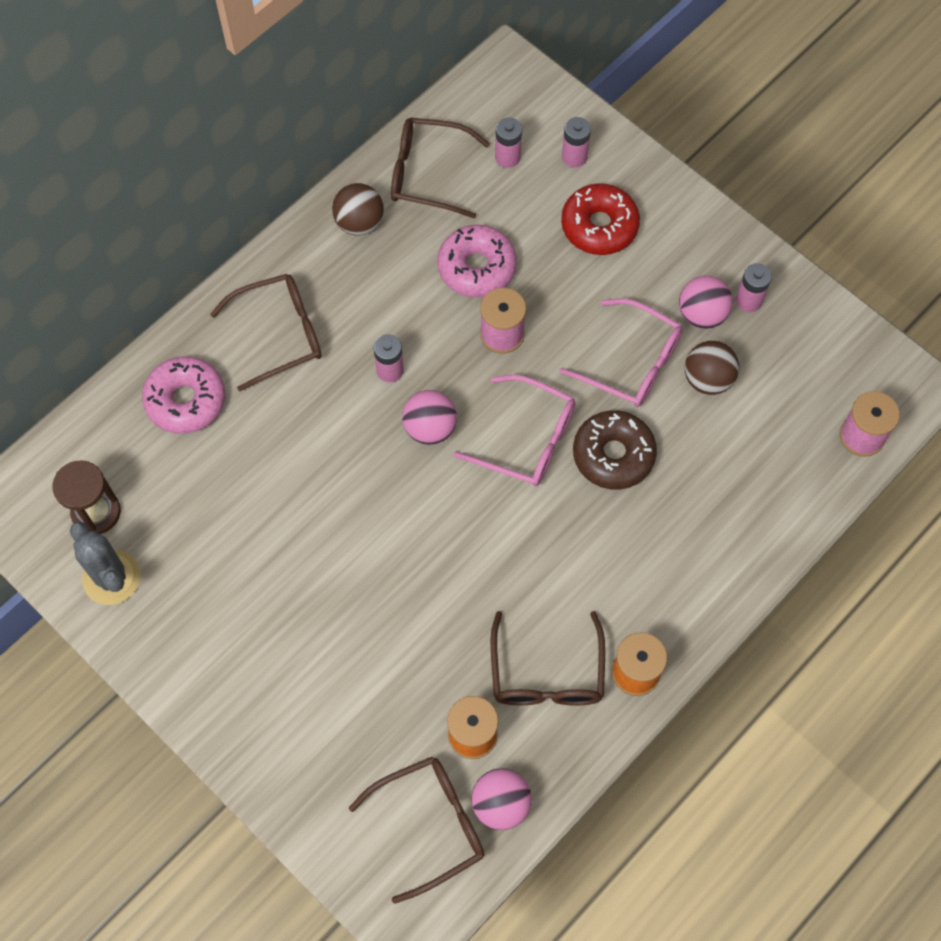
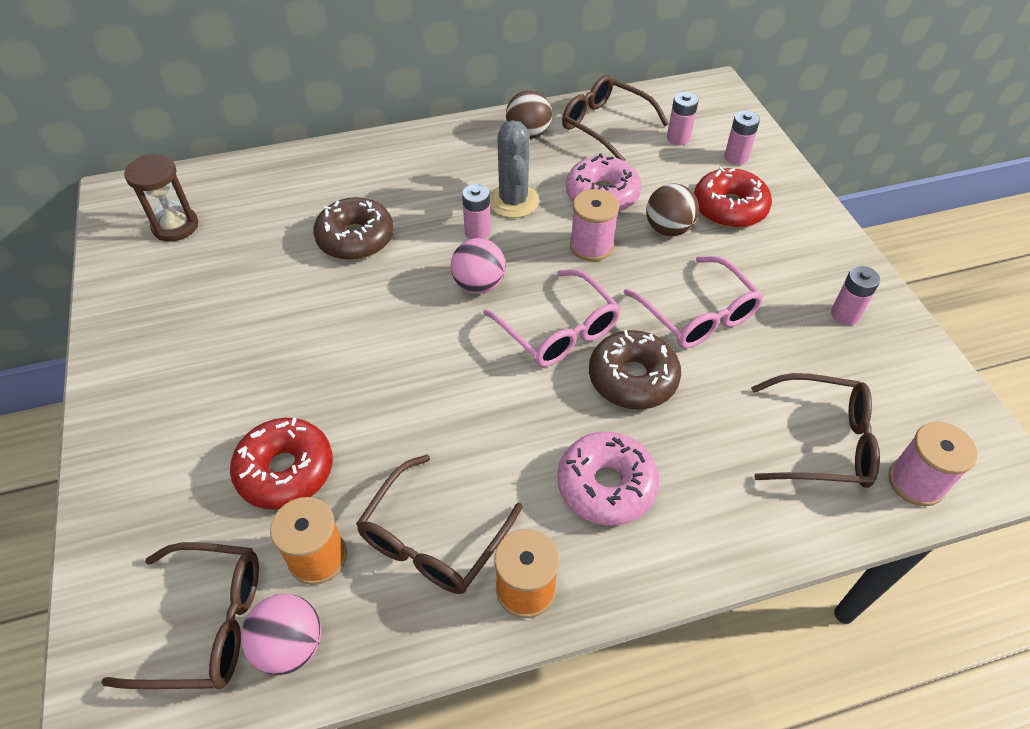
camera: 30 degrees right, 15 degrees down
(111, 577) = (142, 273): grey cactus -> grey cactus (513, 201)
(186, 400) = (305, 186): pink donut -> pink donut (606, 485)
(280, 334) = (411, 175): brown glasses -> brown glasses (822, 442)
(282, 436) = (356, 238): none -> brown donut
(395, 684) = (285, 470): none -> red donut
(701, 314) = (790, 306): pink ball -> none
(707, 379) = (767, 358): brown ball -> brown ball (668, 229)

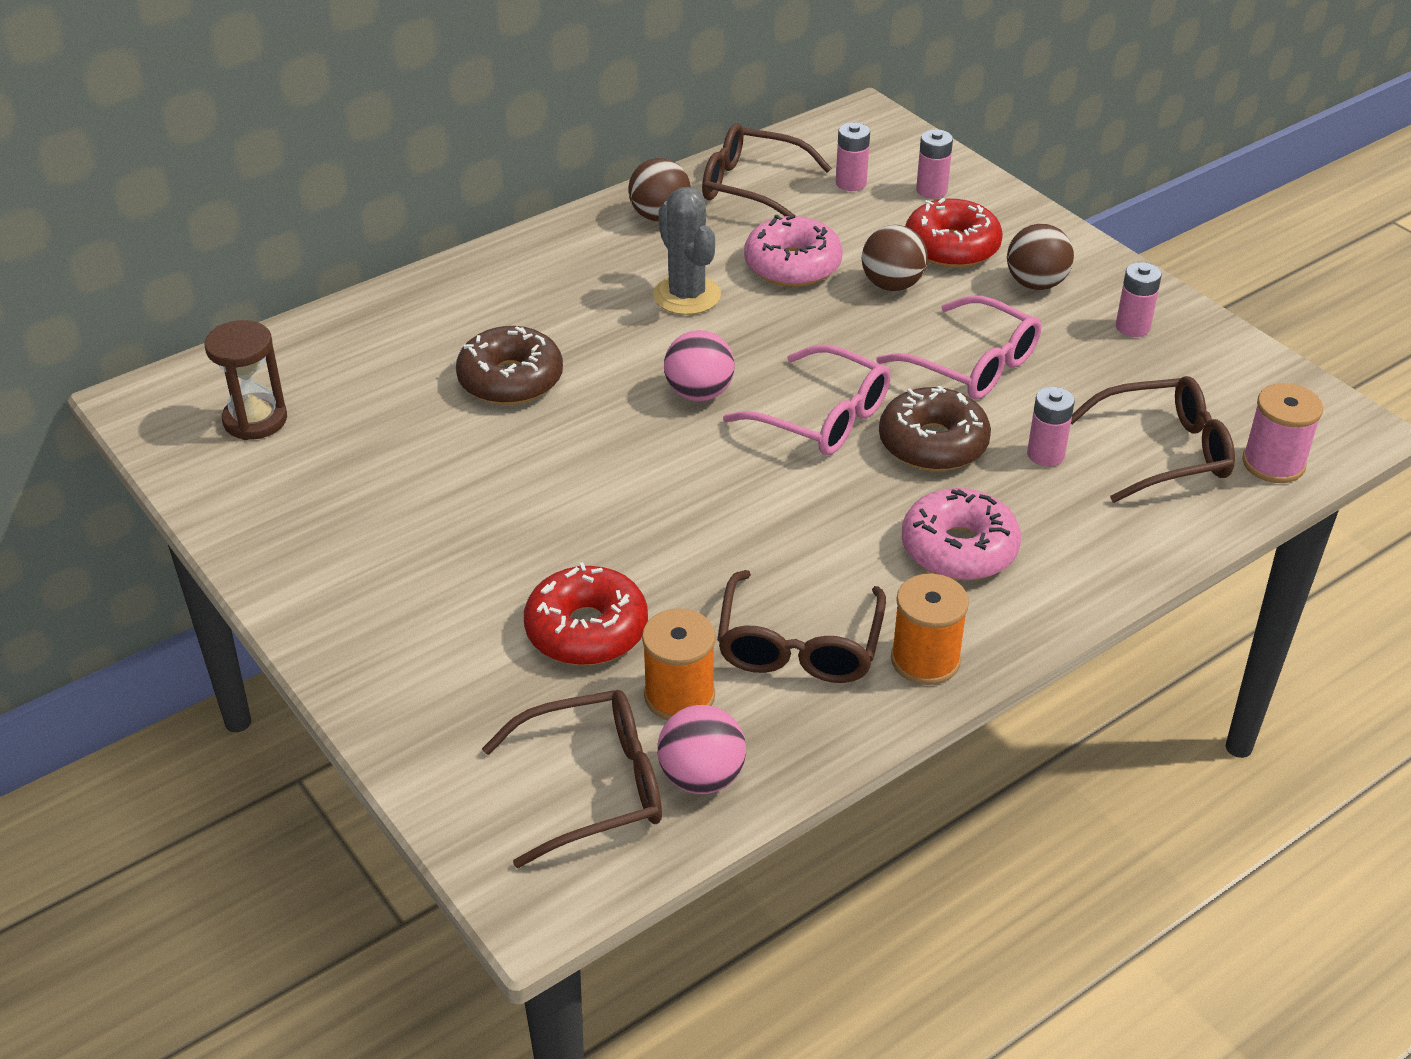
camera: 20 degrees left, 10 degrees down
(477, 232) = (662, 338): pink battery -> pink battery (1045, 455)
(591, 246) = (811, 323): pink spool -> none
(781, 255) = (1036, 284): none -> brown ball

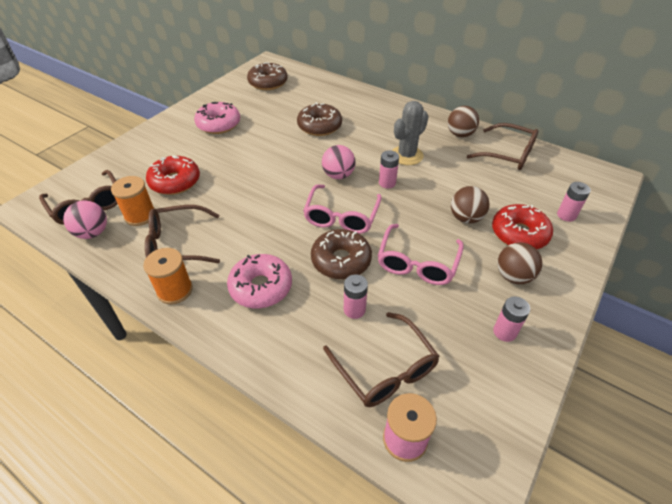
camera: 70 degrees right, 5 degrees up
(255, 420) = (268, 83): brown hourglass -> brown donut
(751, 186) = (508, 154): brown glasses -> brown glasses turned 120 degrees clockwise
(792, 265) = (455, 181): pink donut -> pink donut (218, 124)
(851, 183) = (543, 185): pink battery -> pink battery (387, 183)

